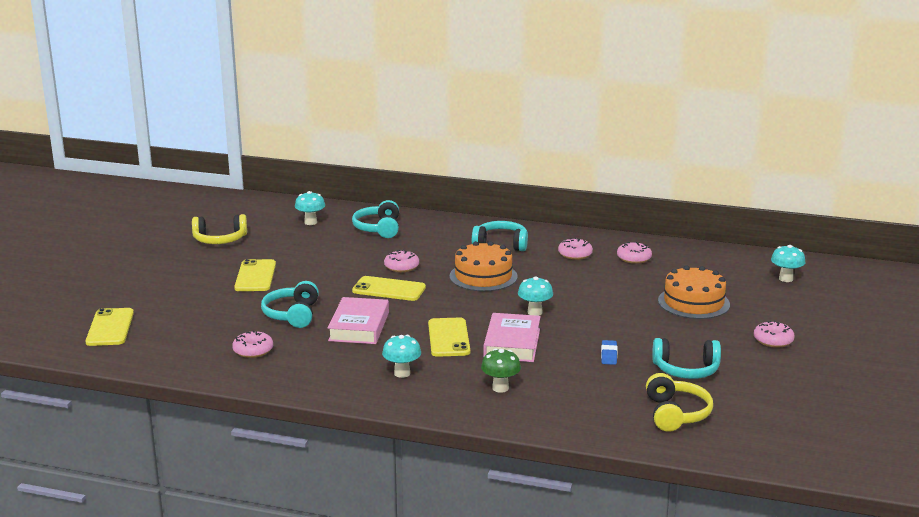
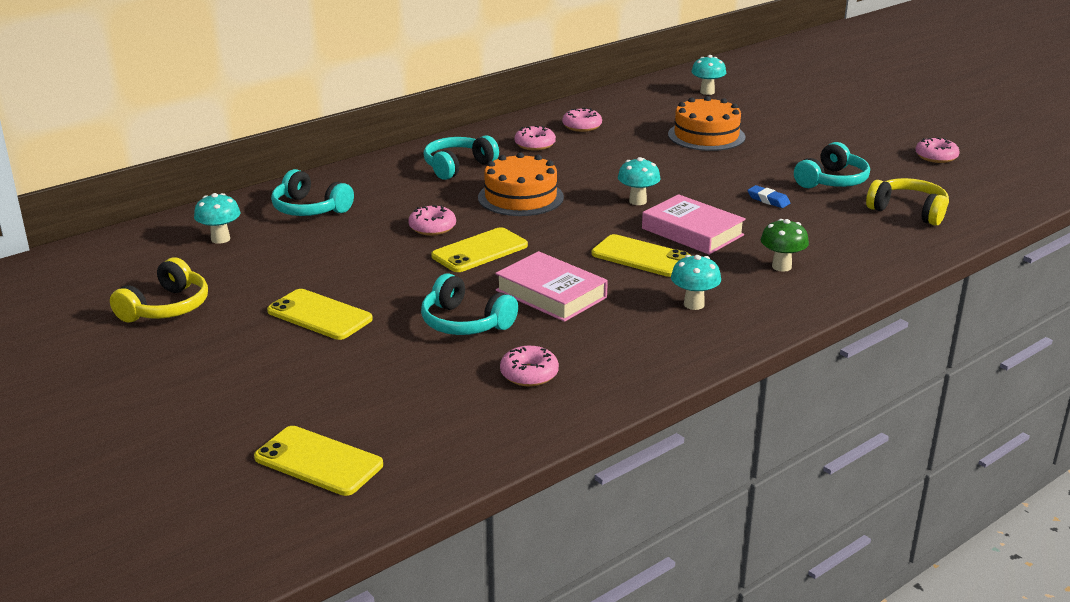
camera: 55 degrees left, 5 degrees up
(773, 340) = (814, 134): pink donut -> pink donut (936, 157)

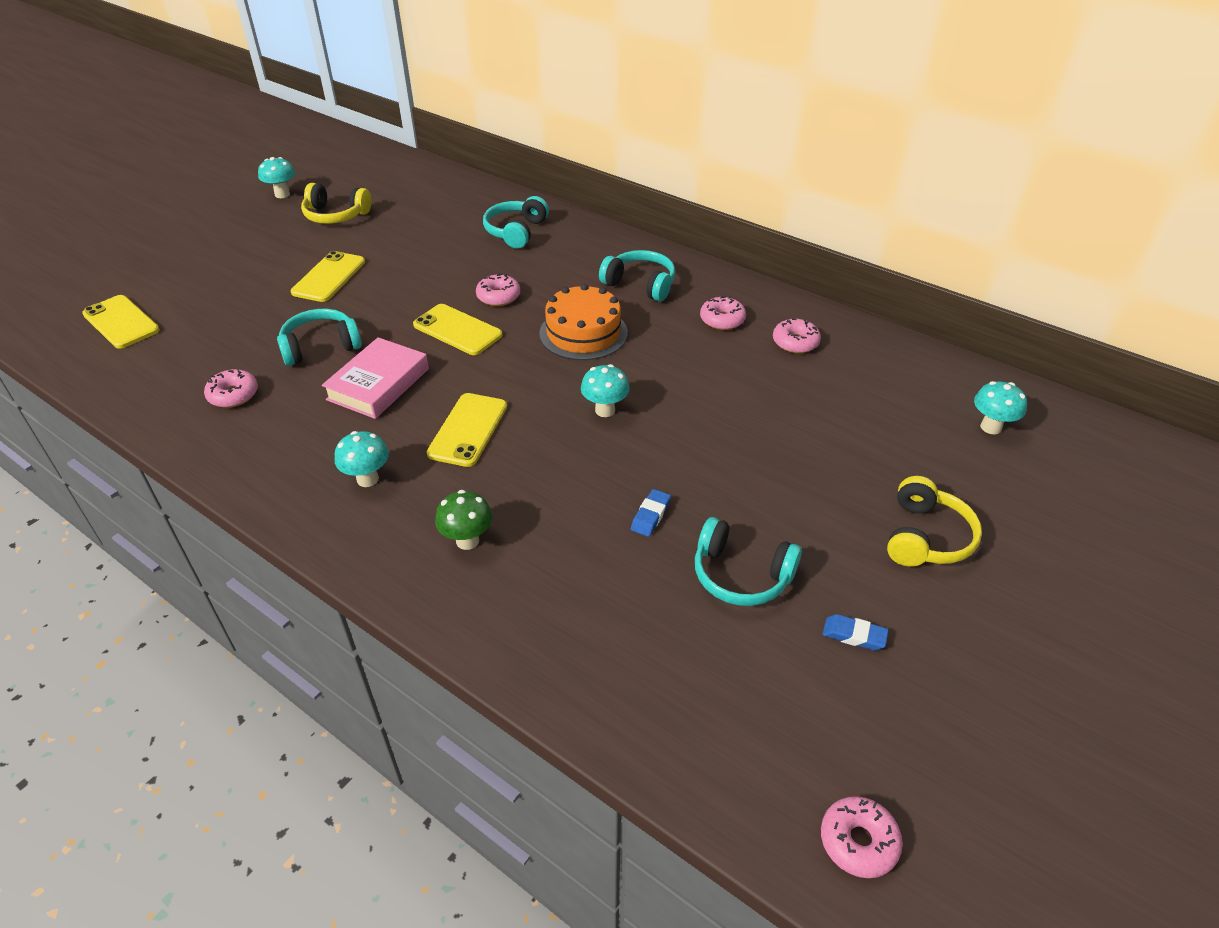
camera: 75 degrees right, 15 degrees up
(220, 239) = (449, 208): turquoise mushroom -> turquoise mushroom (282, 194)
(318, 461) = (121, 322): yellow phone -> yellow phone turned 60 degrees counterclockwise
(465, 323) = (320, 346): turquoise headphones -> turquoise headphones turned 45 degrees clockwise
(692, 232) = (539, 460): pink book -> none
(706, 136) = (830, 442): orange cake -> none
(886, 159) = (854, 635): none -> blue eraser
(908, 211) = (671, 665): yellow headphones -> yellow headphones (926, 537)
(936, 157) = (903, 702): pink donut -> pink donut (858, 841)

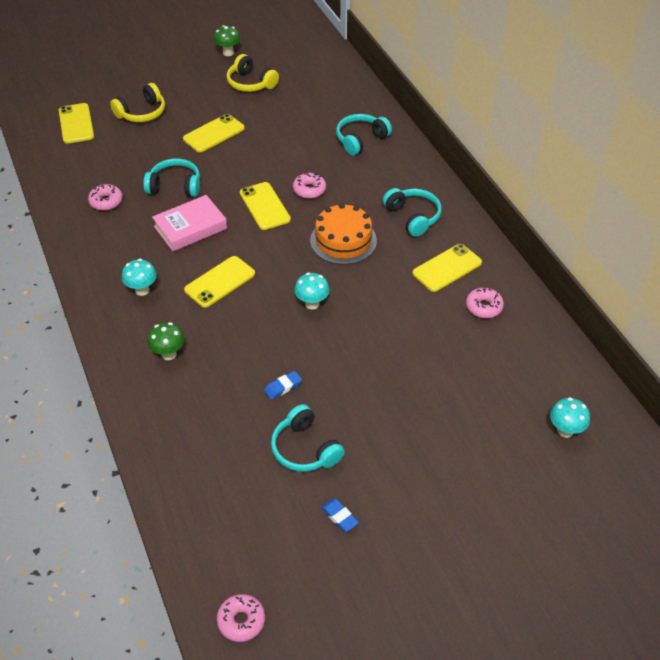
camera: 30 degrees right, 5 degrees up
(282, 194) = (228, 53): turquoise mushroom -> green mushroom
(722, 320) = (447, 268): pink donut -> yellow phone
(926, 537) = (442, 482): yellow headphones -> yellow headphones (142, 113)

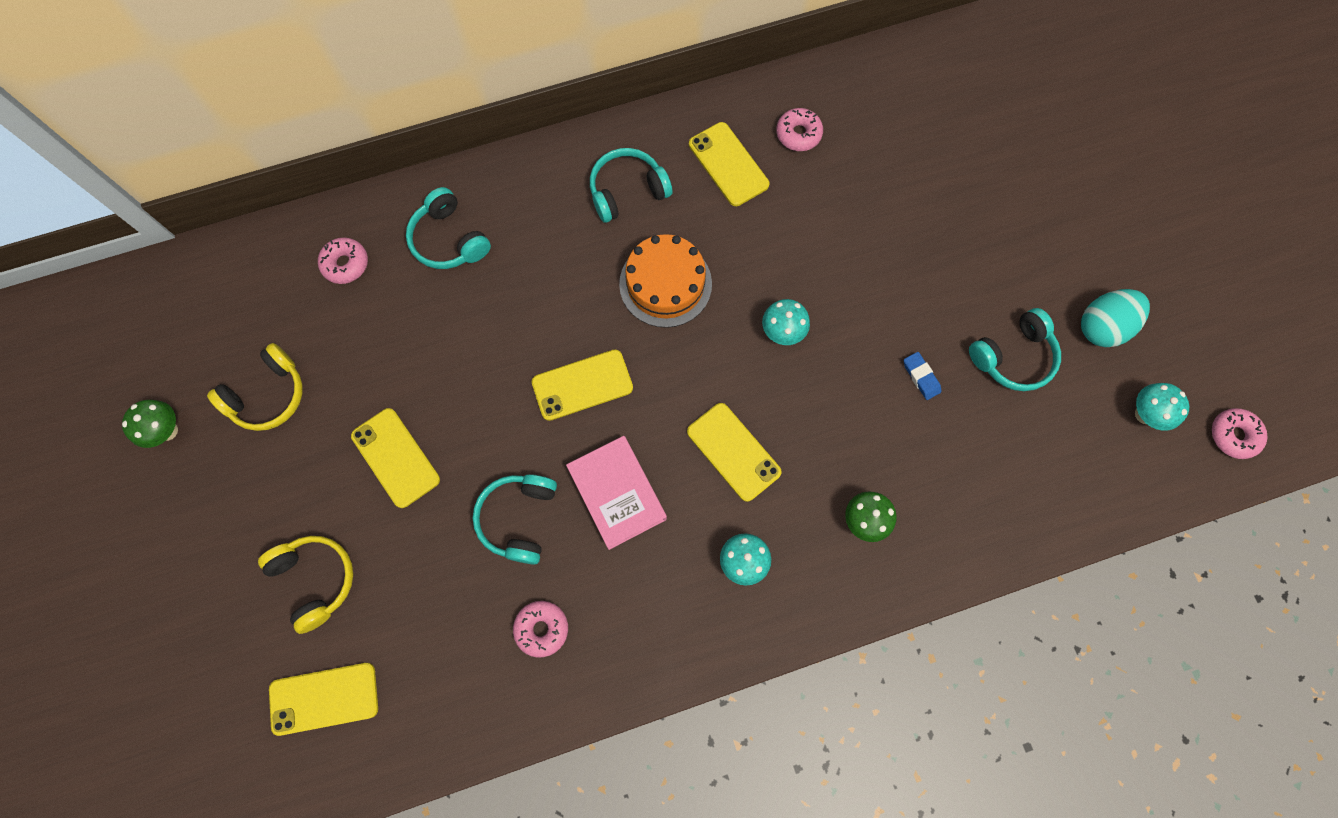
camera: 85 degrees left, 25 degrees up
(309, 190) = (554, 320): pink donut -> pink donut (345, 264)
(339, 517) = (1102, 327): blue eraser -> turquoise egg
(565, 430) = (983, 87): turquoise mushroom -> turquoise mushroom (1144, 414)

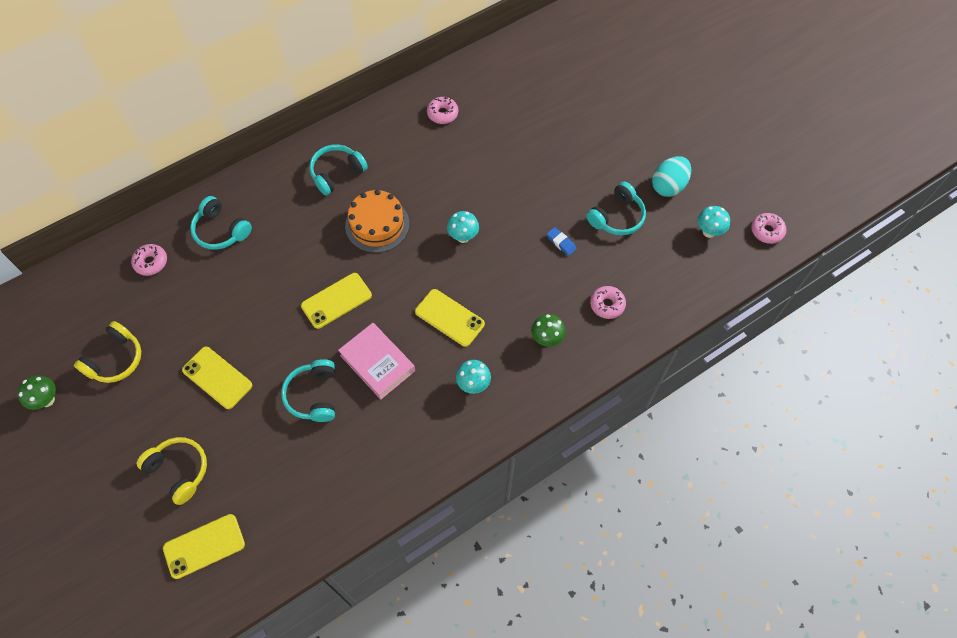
camera: 15 degrees left, 10 degrees down
(541, 629) = (347, 461): pink donut -> pink donut (607, 305)
(728, 164) = (401, 142): yellow phone -> none

